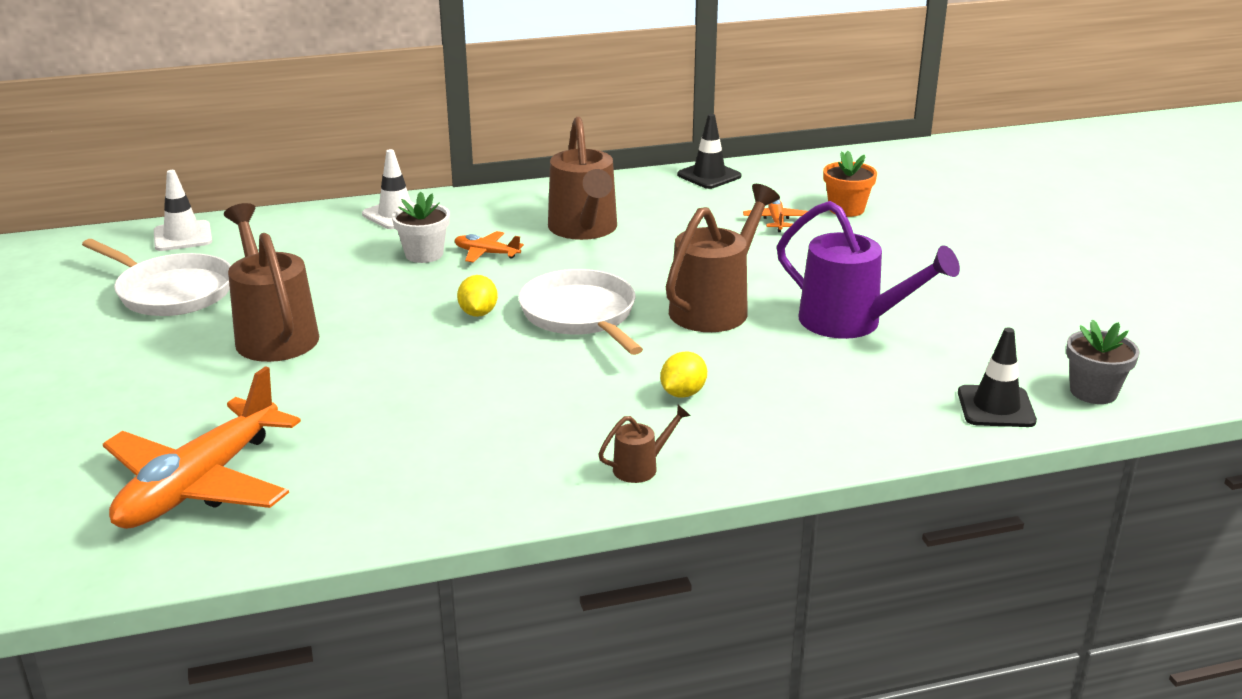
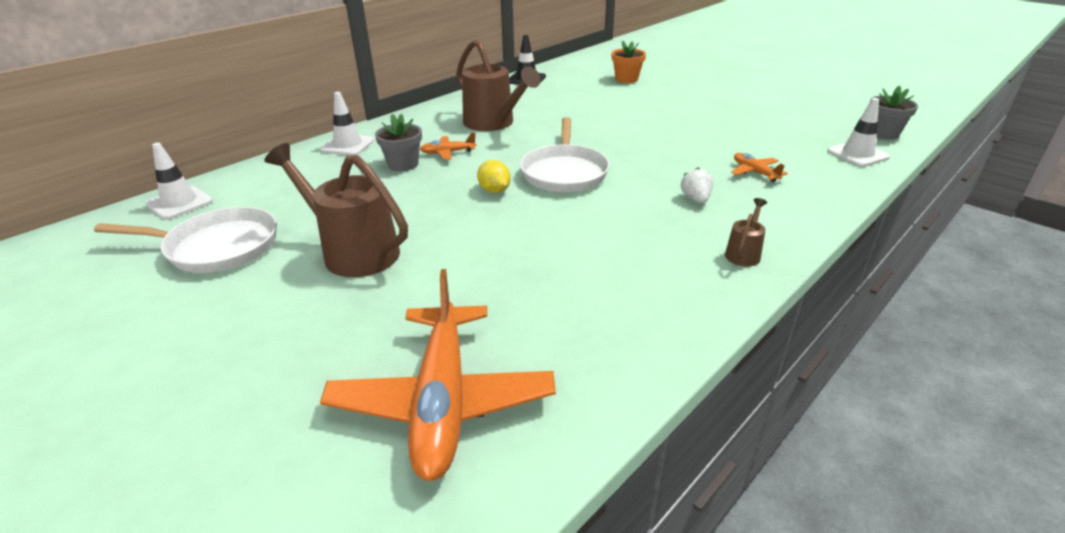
camera: 30 degrees left, 5 degrees up
(424, 254) = (403, 164): white flower pot -> grey flower pot
(580, 315) = (564, 172): white pan -> white pan turned 120 degrees counterclockwise
(683, 393) = (695, 199): yellow lemon -> white strawberry
(716, 307) = (637, 145): brown watering can -> none
(776, 220) = (599, 93): orange plane -> orange plane (754, 172)
(852, 323) = (721, 133): purple watering can -> none
(996, 407) = (857, 154): black traffic cone -> white traffic cone

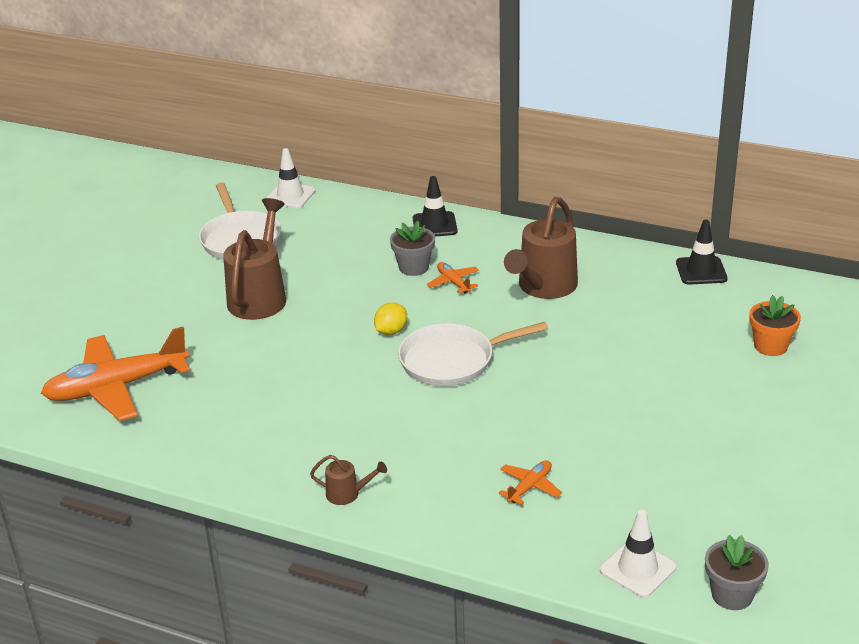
camera: 70 degrees right, 0 degrees up
(348, 145) = (434, 225): white traffic cone -> black traffic cone
(695, 199) = (440, 453): white strawberry -> none

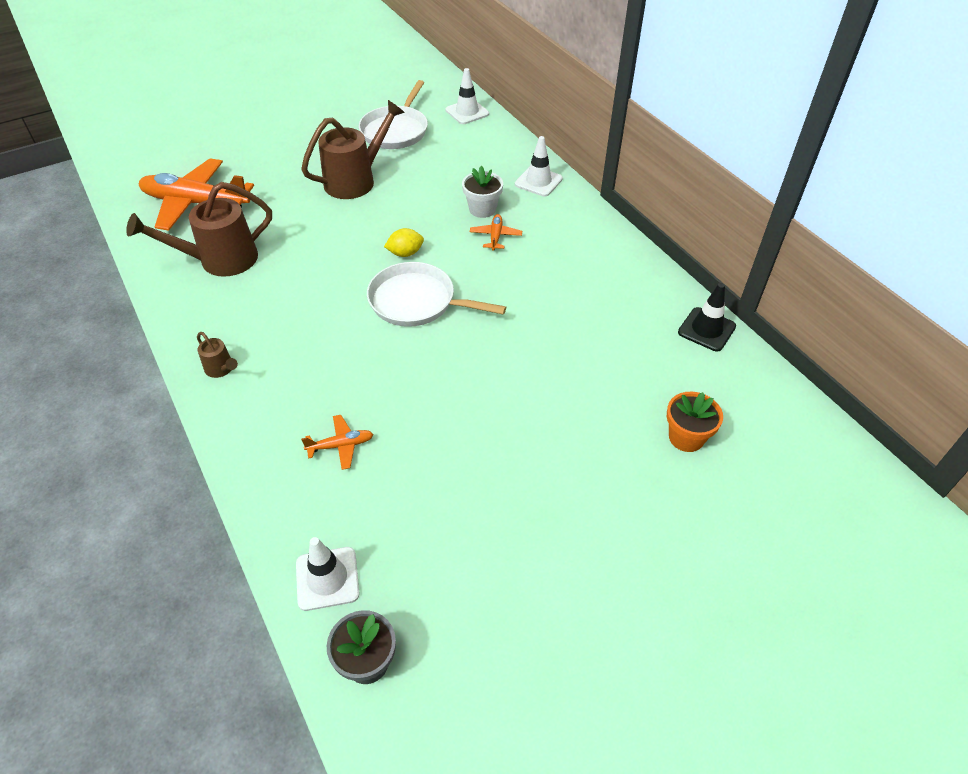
camera: 35 degrees right, 15 degrees up
(413, 267) = (482, 209): grey flower pot -> white flower pot
(434, 225) = (538, 181): black traffic cone -> white traffic cone
(543, 288) = (557, 276): brown watering can -> brown watering can (219, 261)

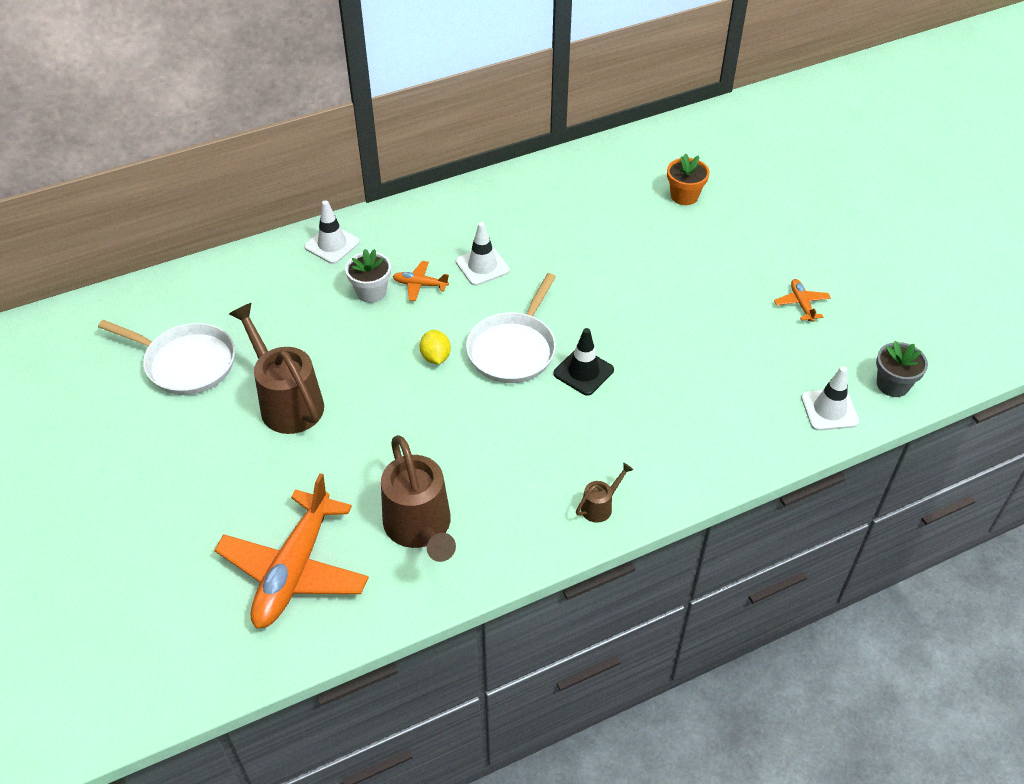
camera: 85 degrees left, 0 degrees up
(341, 445) = (697, 405): orange plane -> orange plane (801, 304)
(467, 112) = (167, 294): white traffic cone -> white traffic cone (482, 266)
(706, 329) = (568, 165): black traffic cone -> black traffic cone (583, 372)

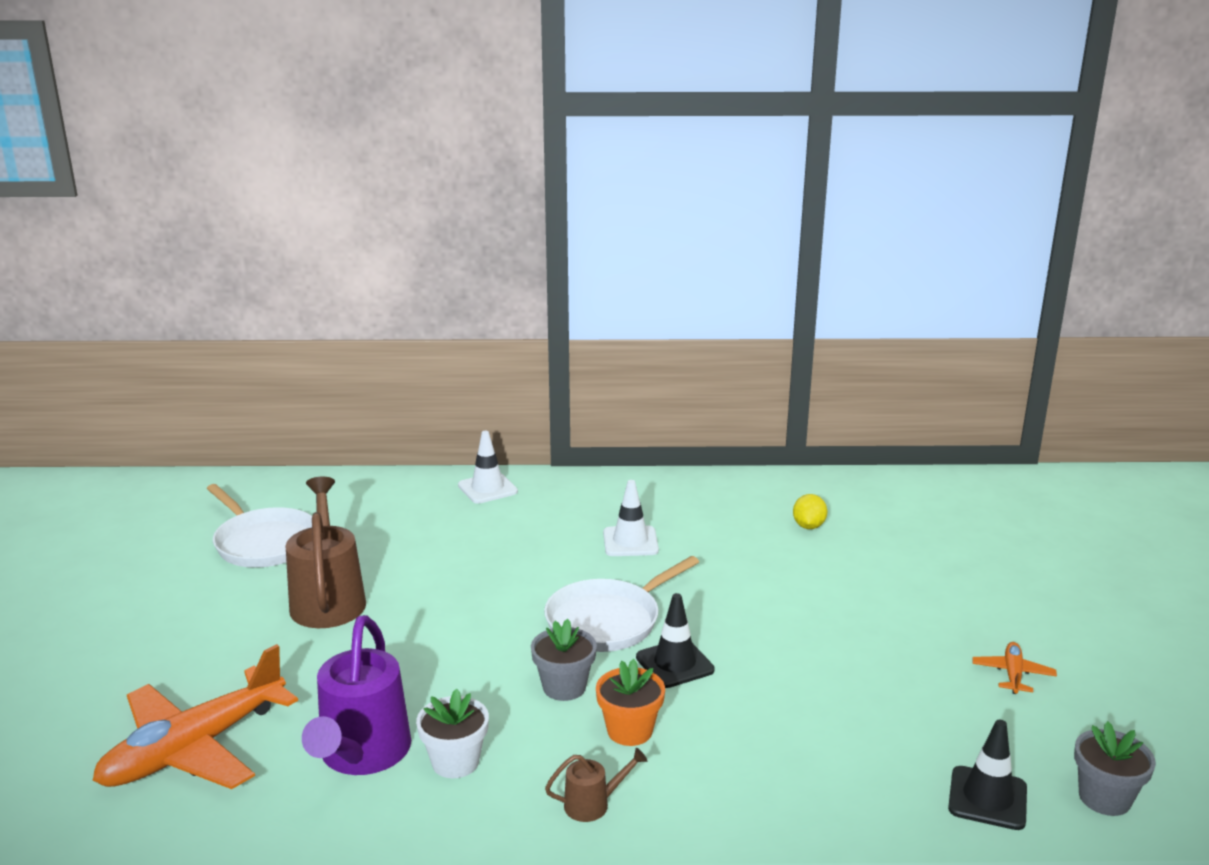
camera: 25 degrees right, 25 degrees down
(371, 292) = (494, 534): white flower pot -> white flower pot (455, 762)
(420, 285) = (550, 541): orange plane -> none
(420, 529) = (361, 756): brown watering can -> purple watering can
(435, 357) = (515, 604): yellow lemon -> yellow lemon (808, 526)
(521, 419) = (564, 687): none -> grey flower pot
(684, 196) = (917, 537): orange flower pot -> orange flower pot (629, 730)
(829, 410) = (987, 798): white traffic cone -> black traffic cone

